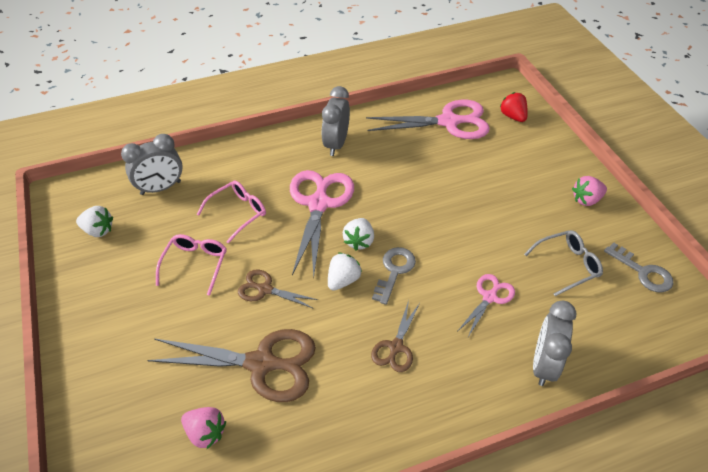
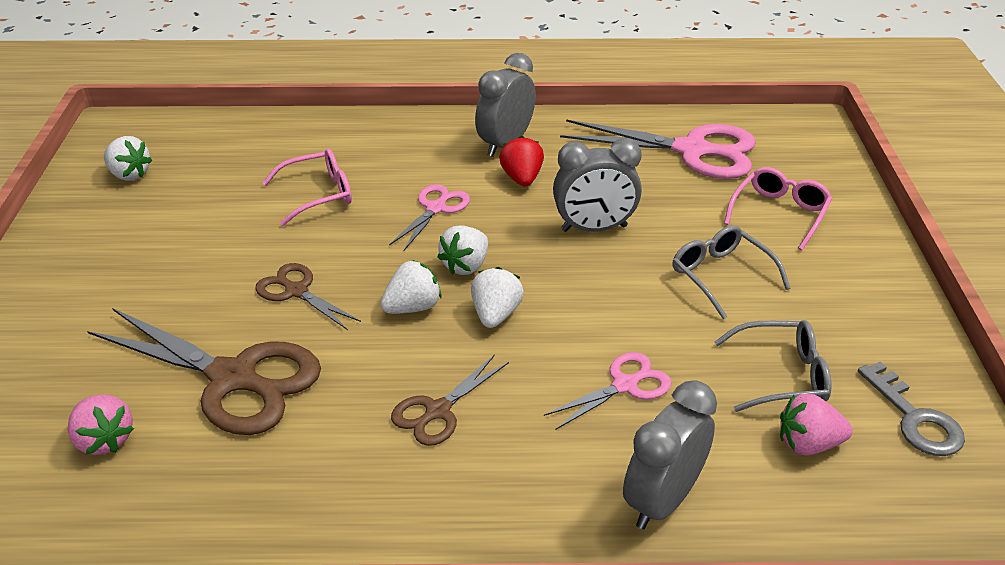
camera: 20 degrees right, 10 degrees down
(161, 188) = (237, 145): grey clock -> grey clock (594, 228)
(195, 264) = (223, 240): pink glasses -> pink glasses (779, 213)
(318, 204) = (436, 208): pink scissors -> pink scissors, size x0.53
(394, 271) = (495, 314): grey key -> white strawberry
(506, 208) = (721, 276): none -> grey glasses
(513, 116) = (800, 163): red strawberry -> red strawberry (522, 178)
(586, 200) = (866, 295): pink strawberry -> pink strawberry (808, 444)

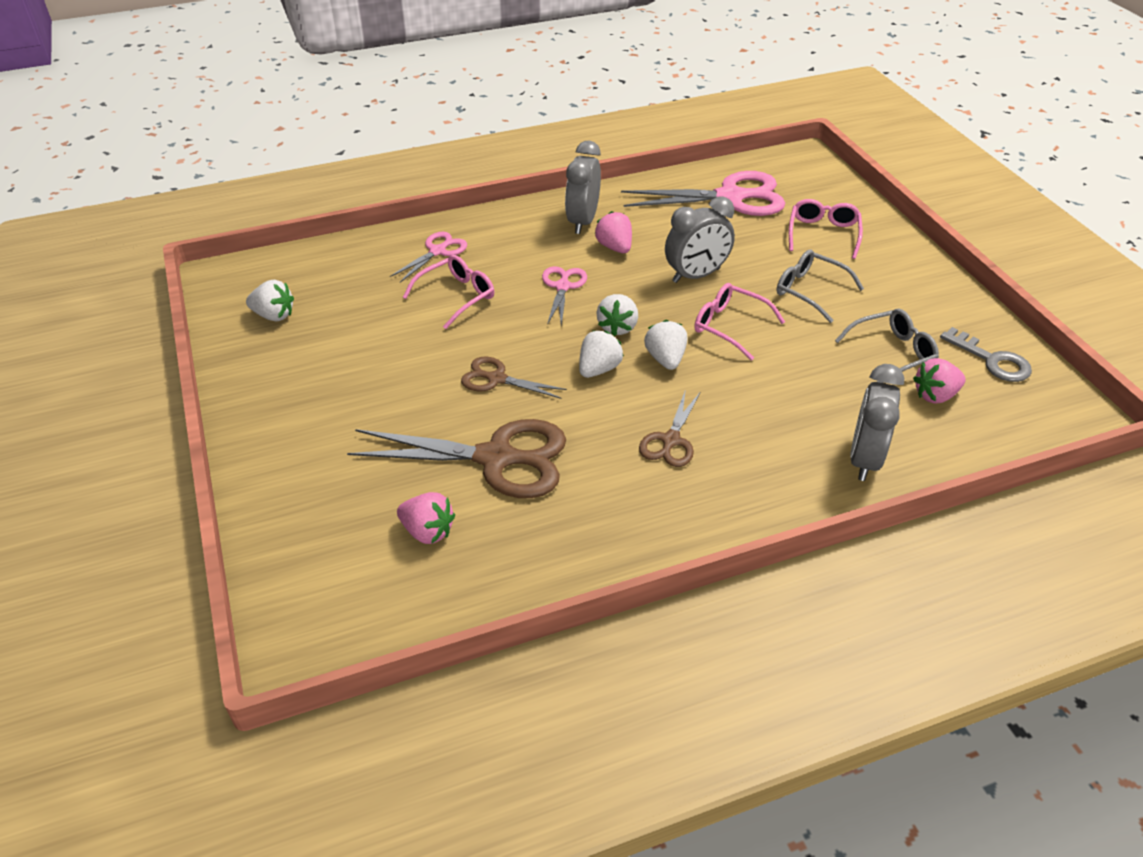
camera: 20 degrees left, 5 degrees up
(522, 178) = (615, 247): red strawberry -> pink strawberry
(596, 295) = (729, 326): none -> pink glasses
(625, 385) = (791, 387): pink scissors -> pink scissors (437, 251)

